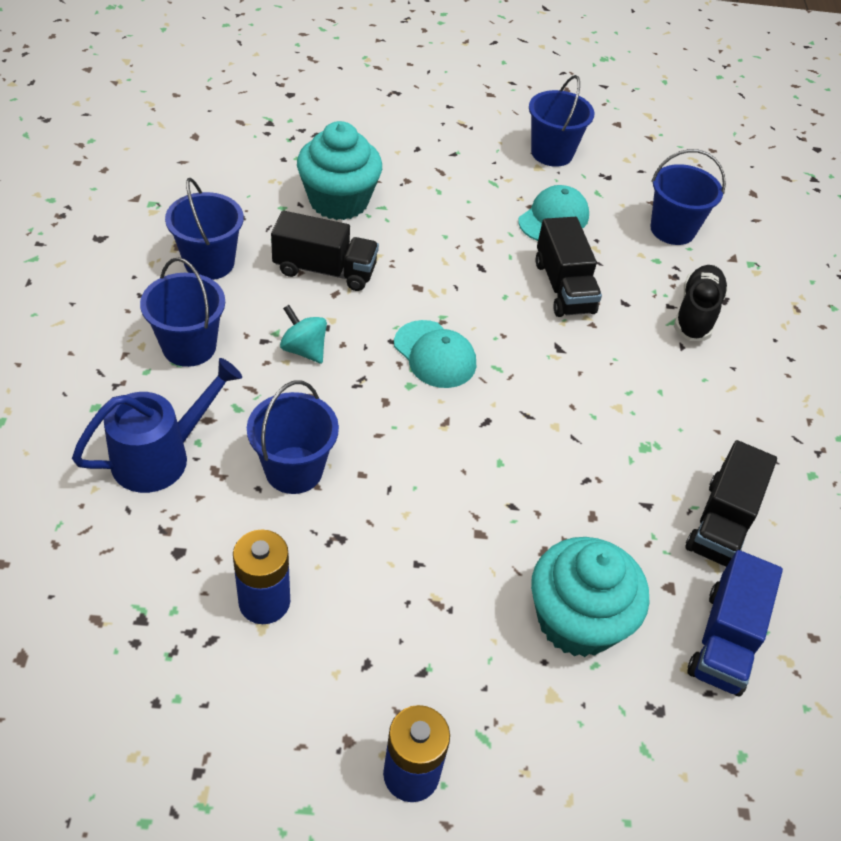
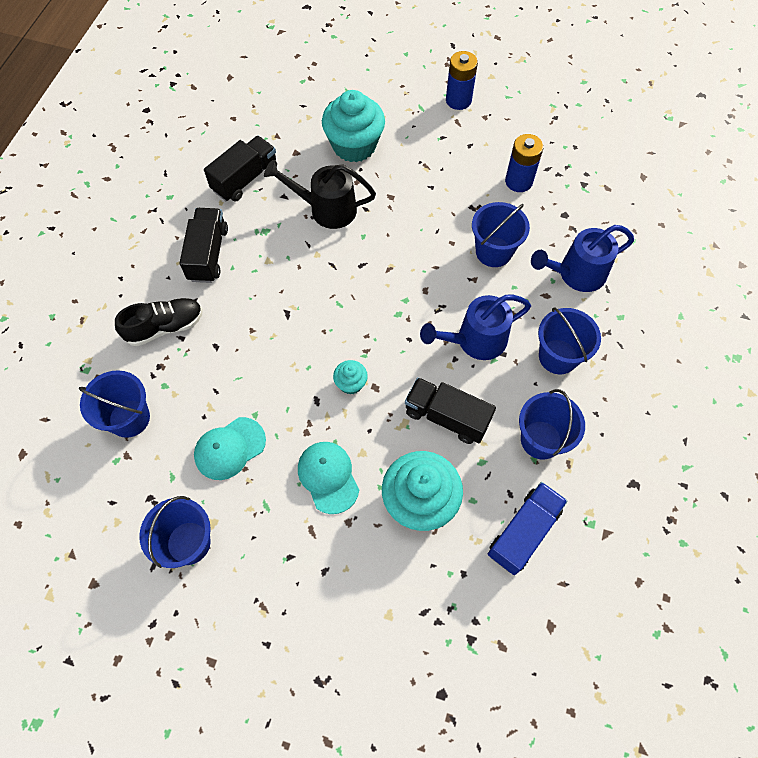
camera: 160 degrees left, 15 degrees up
(304, 349) = (474, 341): turquoise spinning top -> blue watering can
(435, 354) = (380, 322): turquoise cap -> turquoise cap (328, 477)
(448, 287) = (351, 383): none -> turquoise cupcake
(564, 287) = (257, 369): black truck -> black truck (208, 254)
(573, 494) = (326, 209): none -> black watering can
(696, 314) = (165, 327): black shoe -> black shoe turned 150 degrees counterclockwise
(725, 640) = (281, 124): blue truck -> blue truck (523, 532)

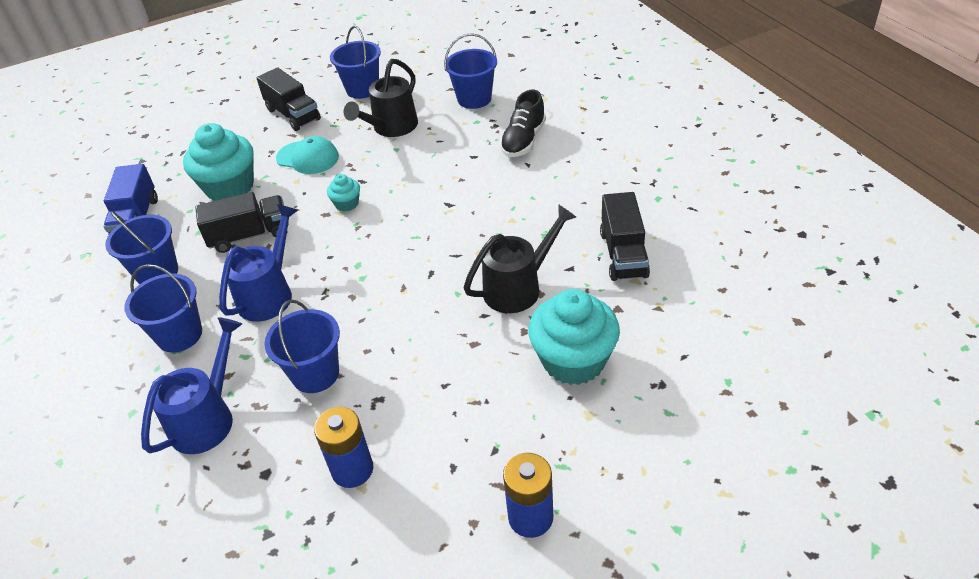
camera: 140 degrees right, 20 degrees down
(208, 254) = (563, 191): black truck -> black truck (293, 114)
(229, 448) = (391, 128): turquoise cap -> black watering can

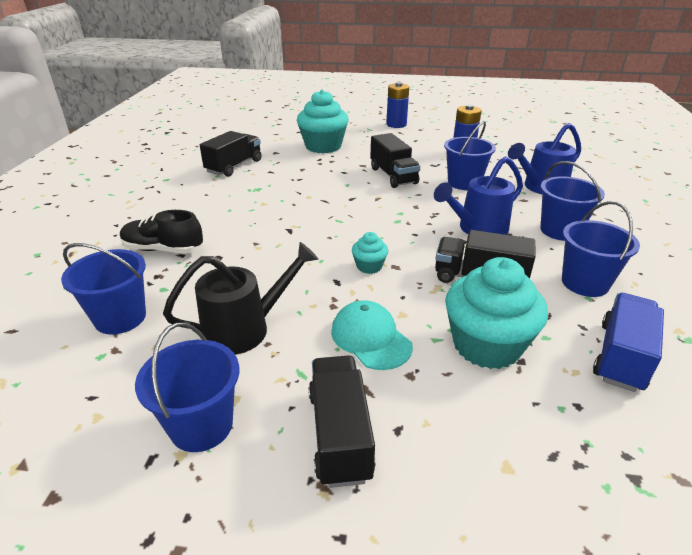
camera: 150 degrees left, 10 degrees down
(416, 340) = (393, 176): none -> black truck
(519, 287) = (309, 174): black watering can -> none
(523, 141) = (163, 249): black shoe -> black shoe turned 135 degrees counterclockwise

